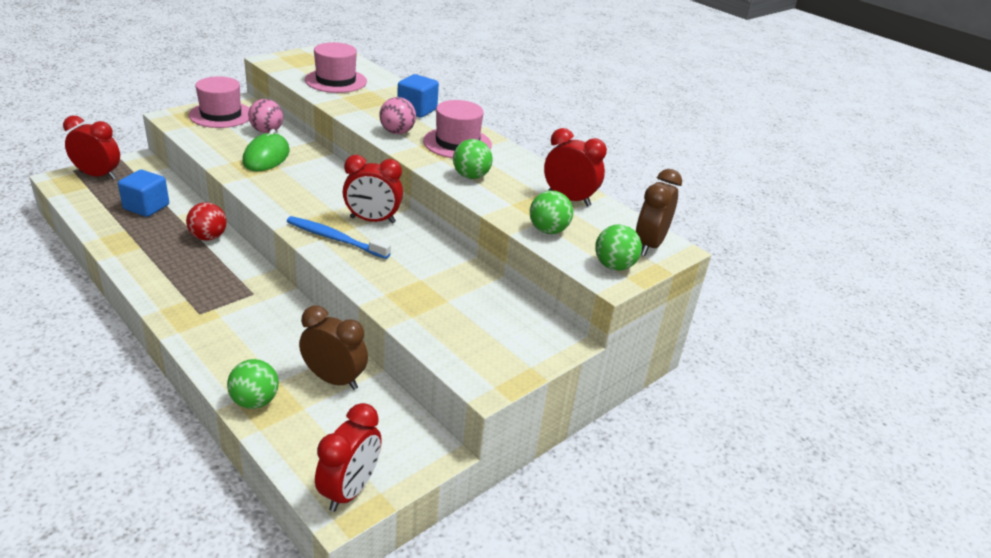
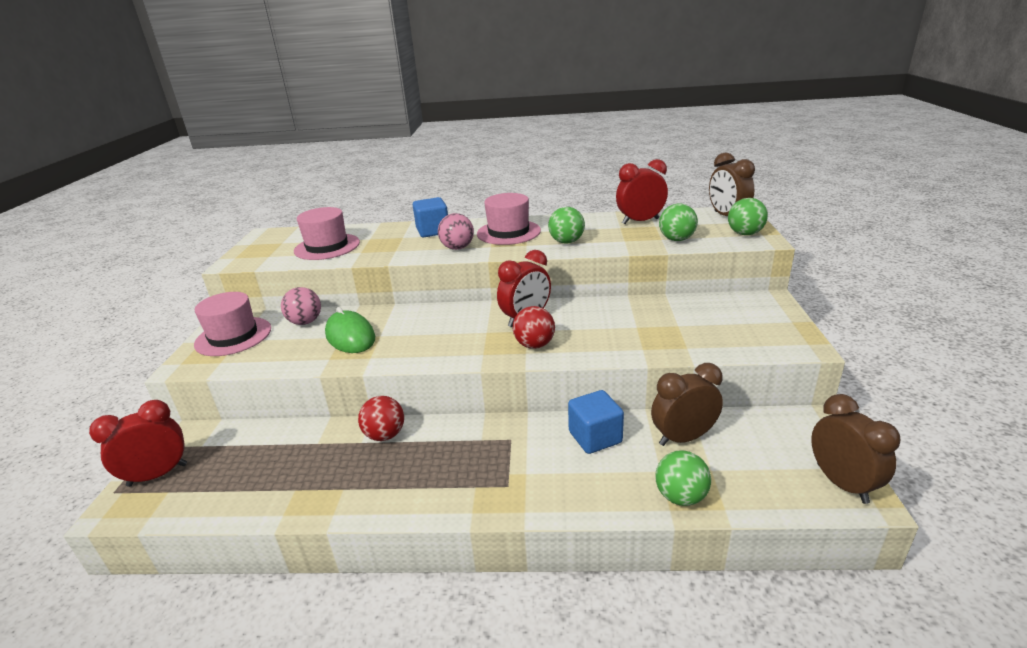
camera: 40 degrees left, 5 degrees down
(146, 207) = (274, 459): blue cube -> blue cube (595, 437)
(335, 239) = (534, 345): blue toothbrush -> red ball
(349, 490) = (841, 483): red clock -> brown clock

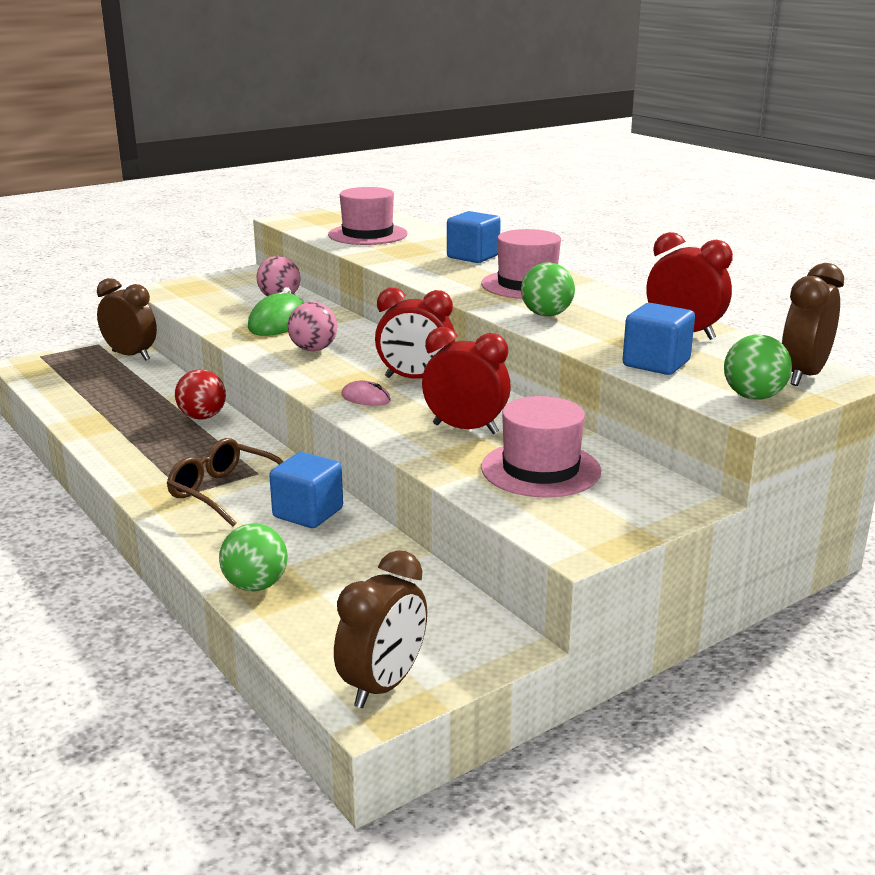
camera: 50 degrees right, 5 degrees down
(158, 475) = (70, 360): red clock -> red clock (465, 429)
(233, 336) = (223, 285): pink hat -> pink hat (540, 469)
(457, 248) = (447, 277): pink ball -> pink ball (313, 349)
(526, 465) = (226, 492): none -> brown glasses
(534, 345) = (366, 398): red ball -> pink mouse
(676, 239) = (656, 363): green ball -> blue cube
(683, 438) = (363, 563): brown clock -> brown clock (131, 356)

